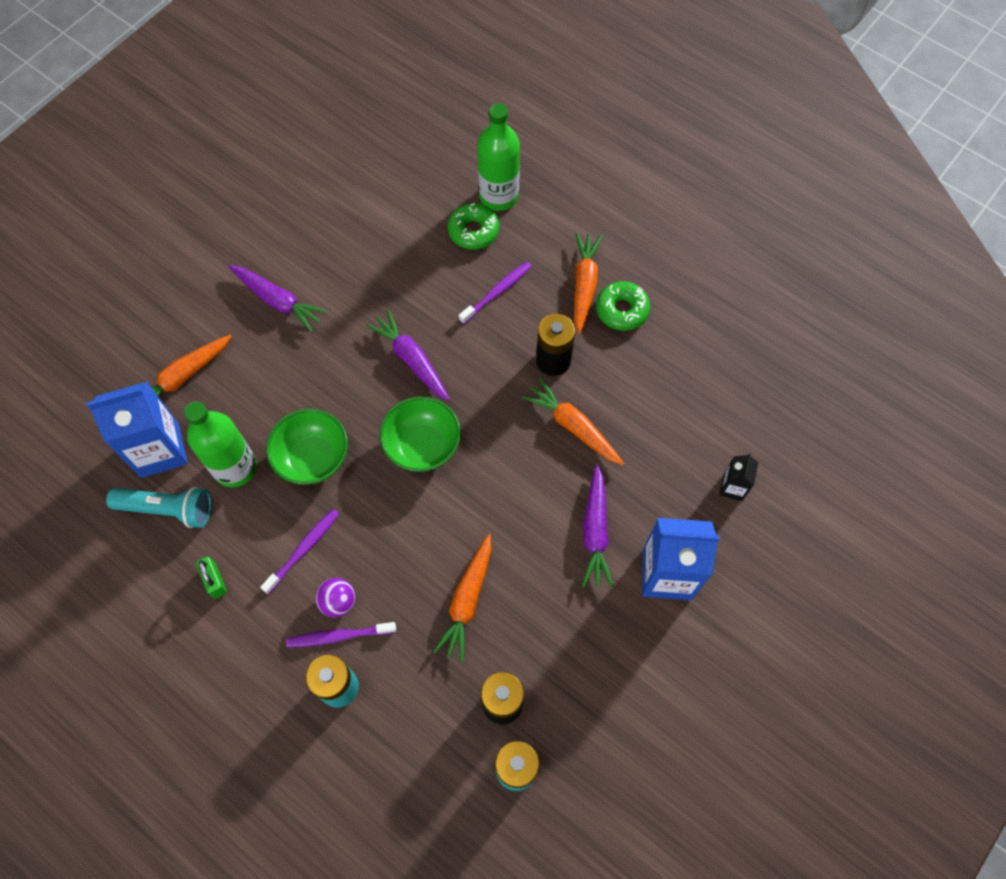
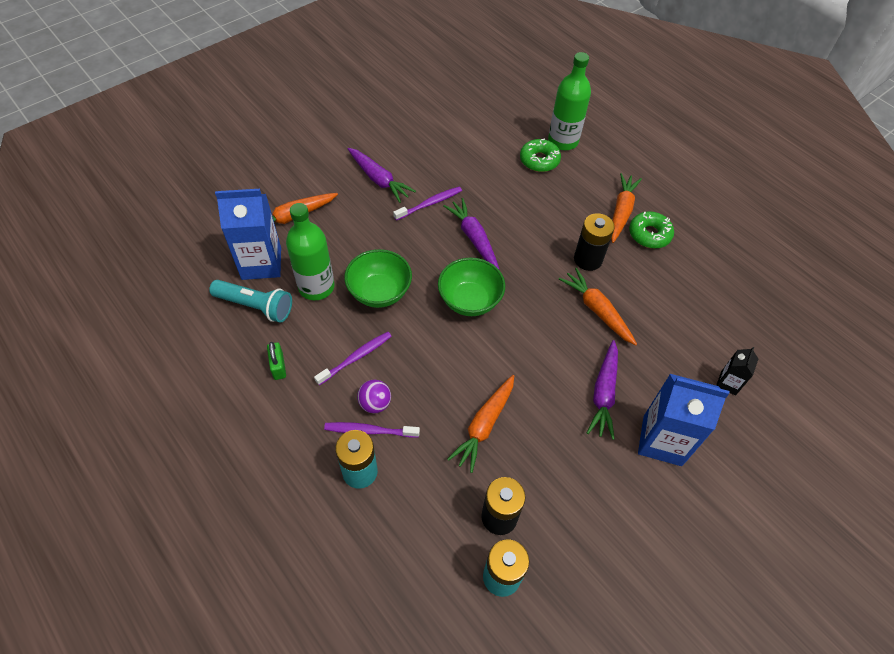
camera: 10 degrees right, 10 degrees down
(497, 292) = (550, 204): purple toothbrush -> purple toothbrush (430, 204)

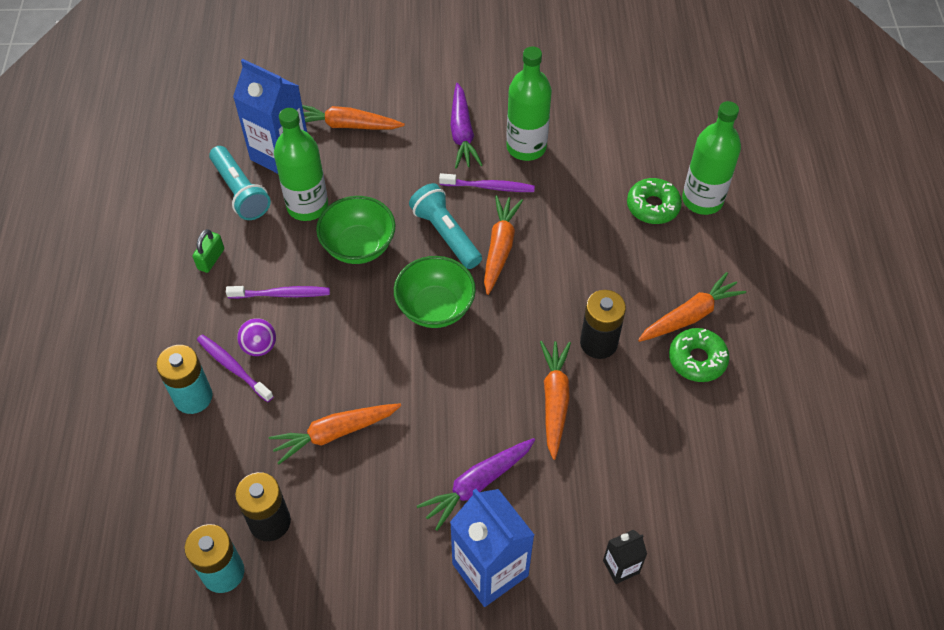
camera: 40 degrees right, 0 degrees up
(429, 166) = (526, 147): none -> green bottle
(431, 250) = (446, 234): none -> turquoise flashlight
(473, 238) = (500, 248): purple carrot -> orange carrot

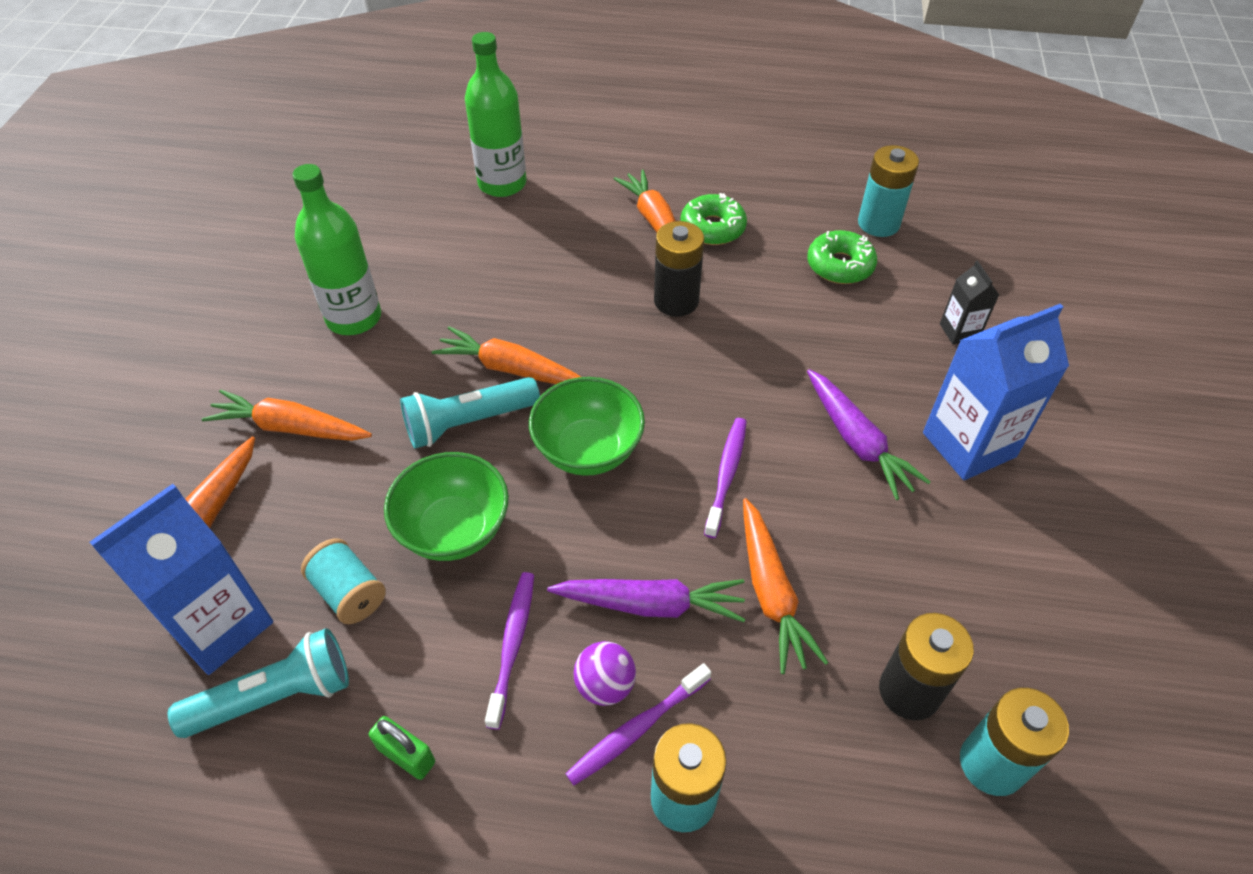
camera: 80 degrees left, 5 degrees down
(307, 206) = (349, 593): green bottle -> turquoise spool
(462, 133) = (296, 380): purple carrot -> purple carrot (651, 604)
(489, 187) = (405, 365): purple toothbrush -> purple toothbrush (726, 475)
(554, 400) = (748, 352): orange carrot -> orange carrot (290, 428)
(652, 206) = (496, 223): green donut -> green donut (840, 265)
(750, 497) = (878, 223): none -> turquoise battery

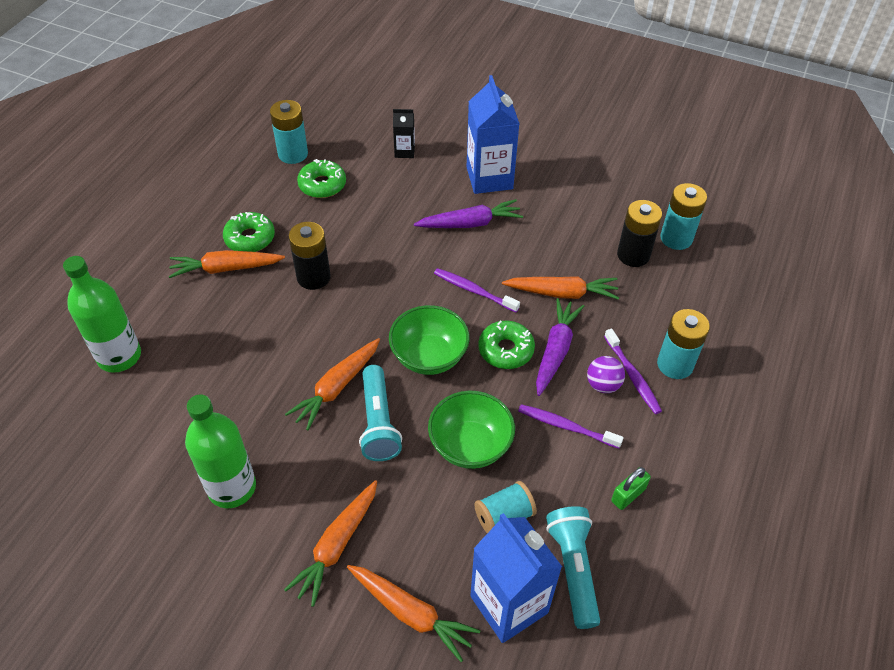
camera: 75 degrees left, 0 degrees up
(630, 538) = (506, 350): none -> green donut

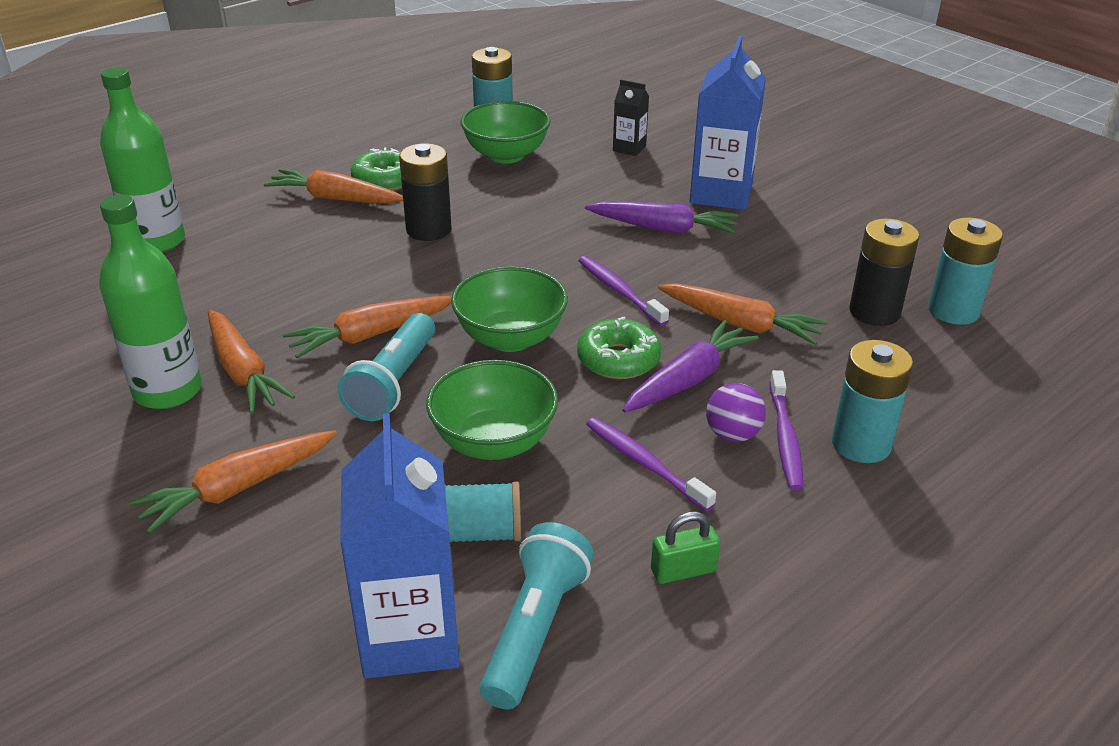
camera: 25 degrees right, 15 degrees down
(322, 185) = (506, 155): green donut -> green bowl
(411, 613) = (270, 595): orange carrot -> orange carrot (243, 372)

